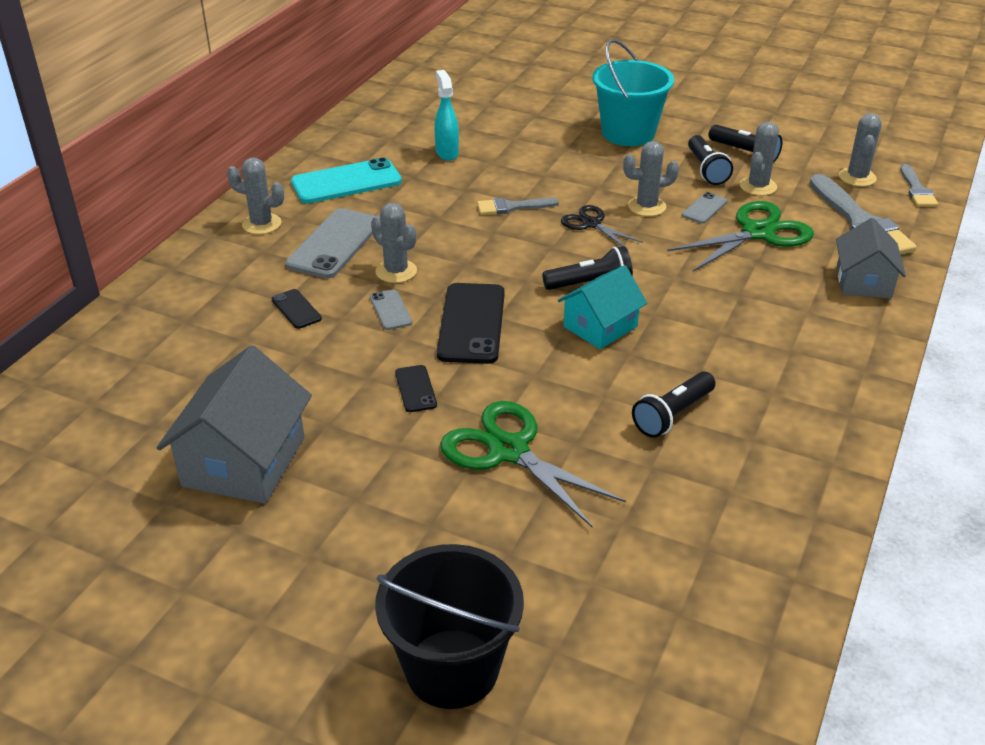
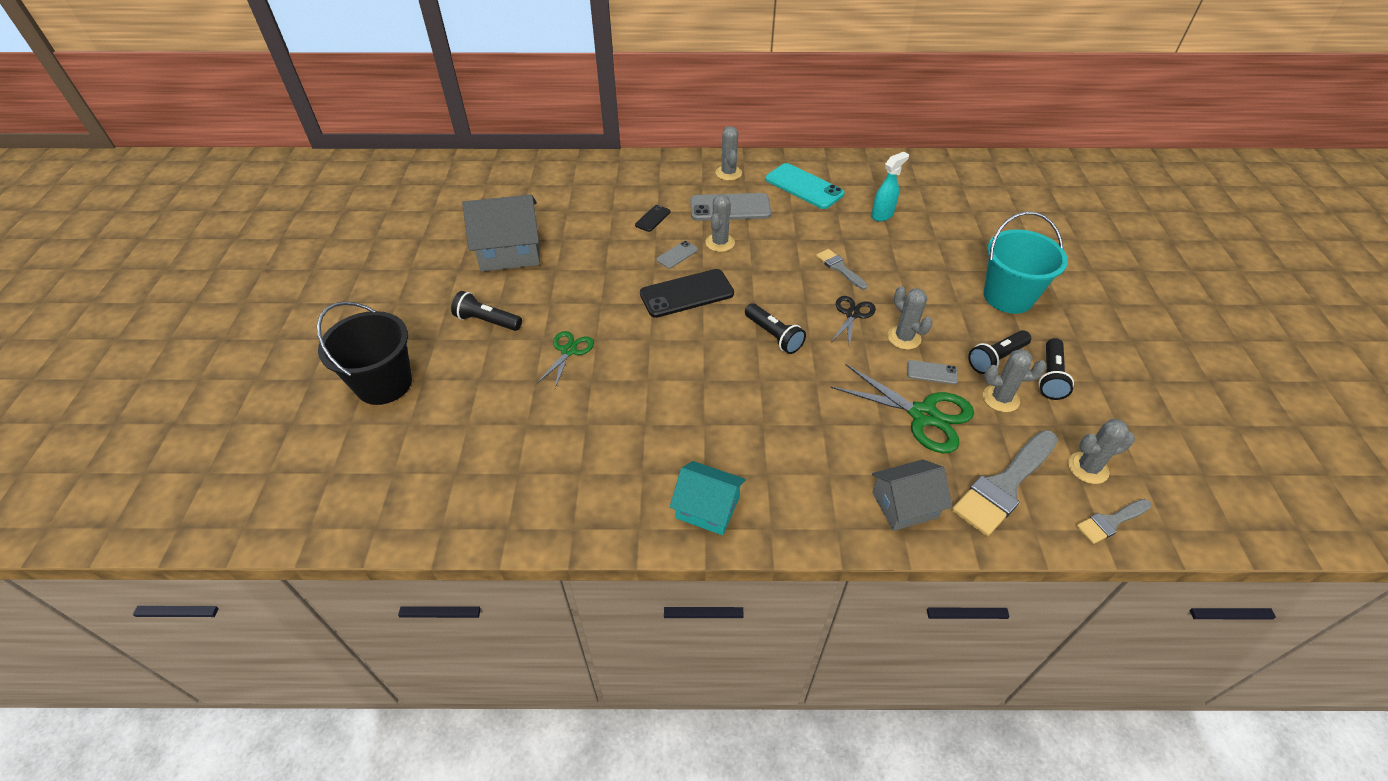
camera: 65 degrees right, 10 degrees up
(415, 389) = (606, 292): black phone -> none
(509, 451) = (568, 351): green scissors -> green scissors, size x0.58
(600, 326) = (724, 356): turquoise house -> turquoise house (707, 508)
(672, 415) = (646, 421): black flashlight -> black flashlight (487, 321)

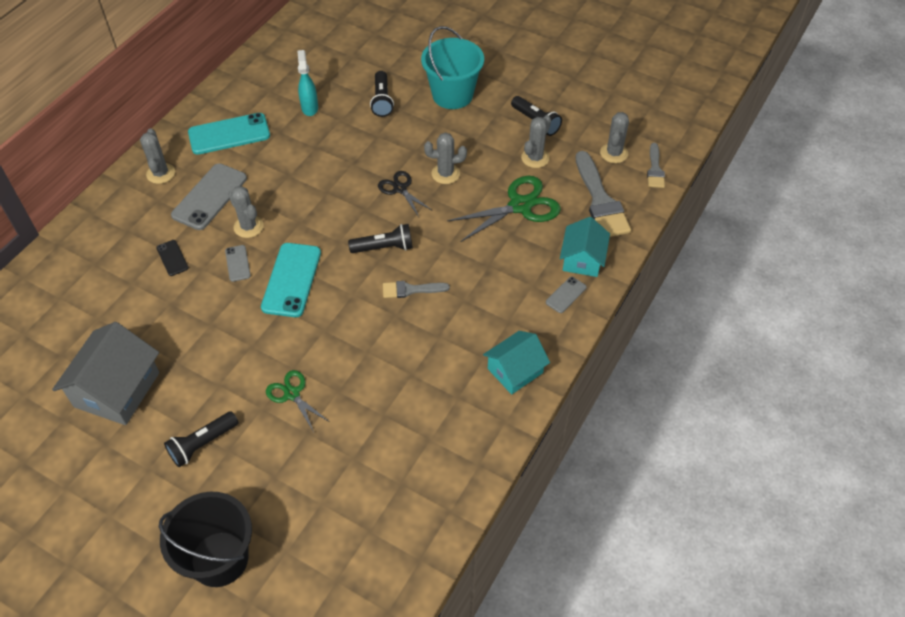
camera: 60 degrees left, 5 degrees up
(686, 293) = (291, 280): black phone -> turquoise phone
(728, 173) = (161, 173): grey cactus -> grey cactus turned 60 degrees clockwise
(839, 268) = (345, 168): grey brush -> grey brush (410, 290)
(905, 505) = (582, 259): grey house -> turquoise house
(932, 372) = (488, 178): grey phone -> grey phone (566, 295)
(996, 359) = (501, 138): black flashlight -> black flashlight (382, 100)

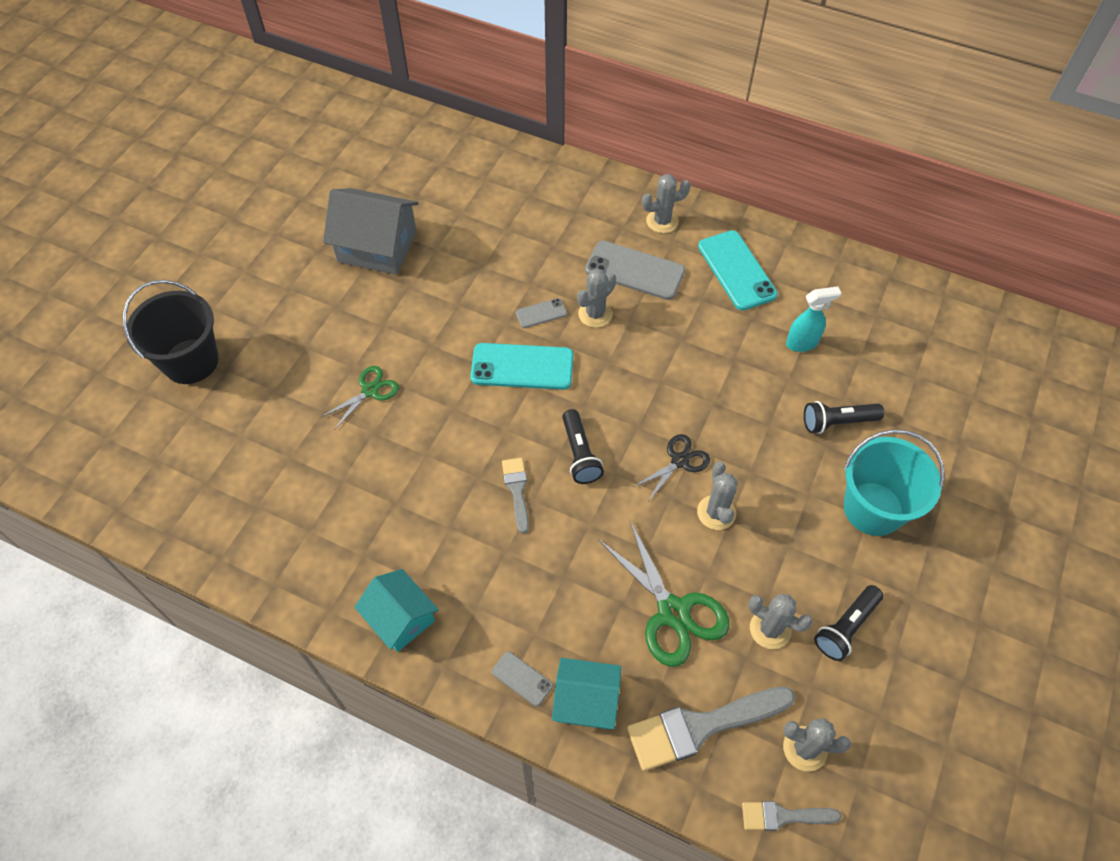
camera: 85 degrees right, 5 degrees up
(172, 258) = (543, 255): black phone -> none
(202, 444) = (313, 325): black flashlight -> none

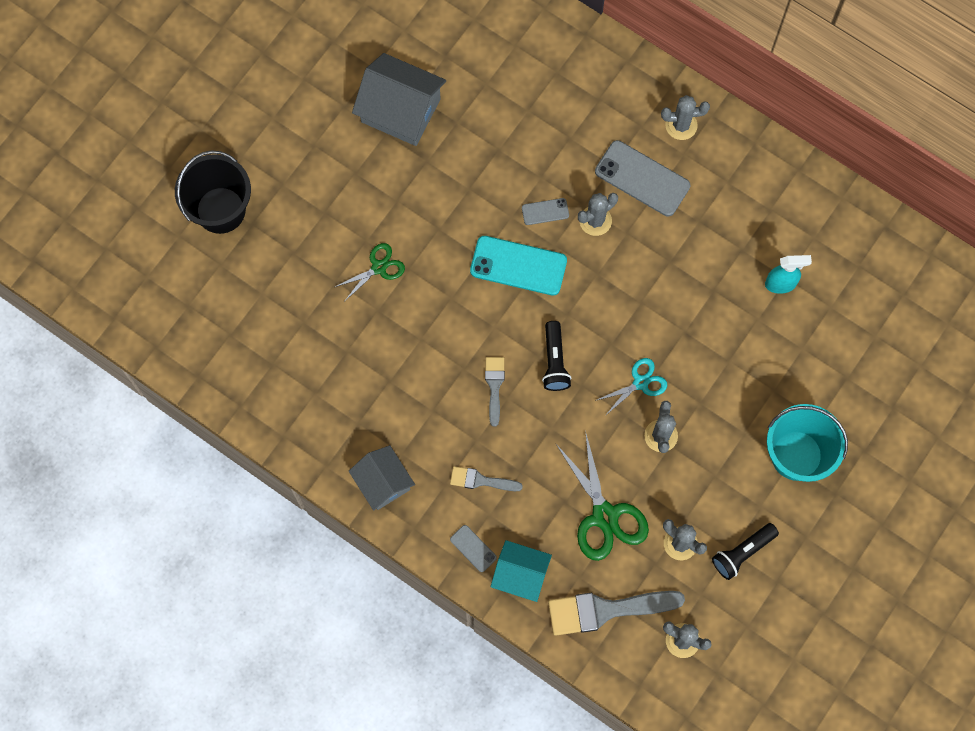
camera: 10 degrees right, 15 degrees up
(400, 618) = (383, 482): turquoise house -> grey house
(679, 461) = (640, 383): black scissors -> turquoise scissors
(736, 270) = (740, 194): turquoise phone -> none
(783, 816) = (652, 686): grey brush -> grey brush (481, 480)
(837, 422) = (789, 369): black flashlight -> none

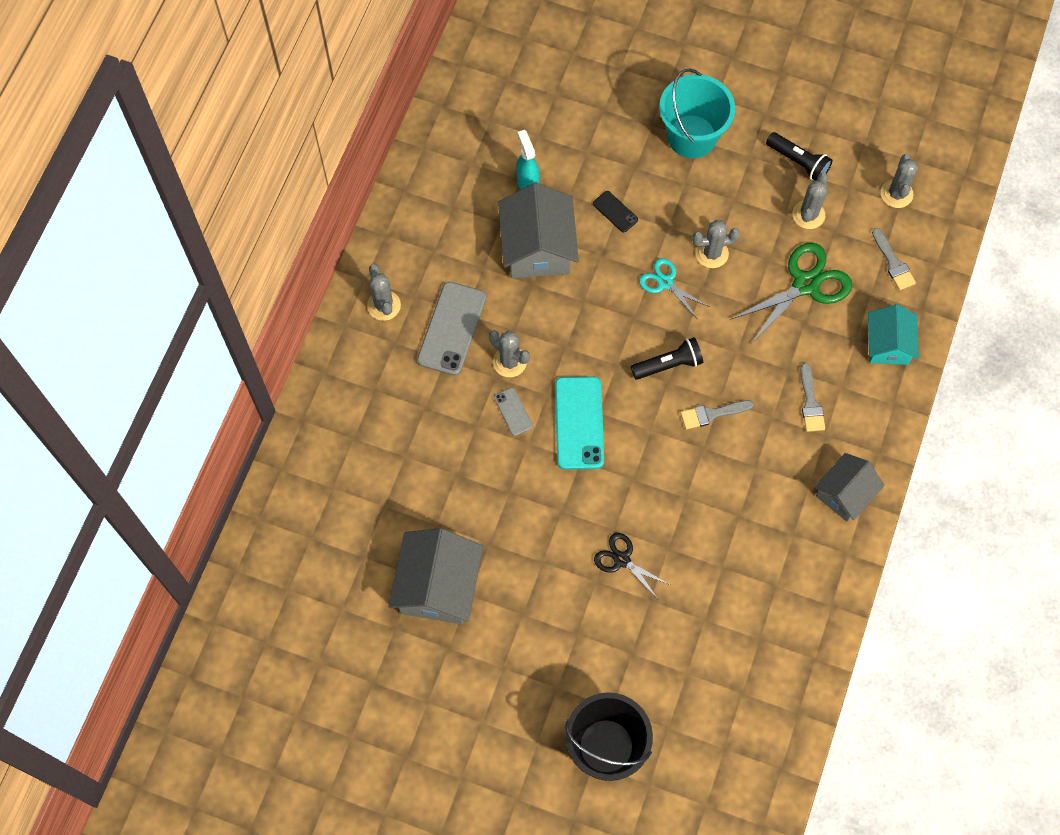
camera: 105 degrees left, 5 degrees down
(378, 268) = (622, 560): green scissors -> black scissors
(473, 548) = (879, 393): grey phone -> none
(606, 610) = (893, 263): grey brush -> grey brush, size x0.54
(707, 275) = (537, 247): none -> grey house
(729, 357) = (615, 212): none -> black phone

